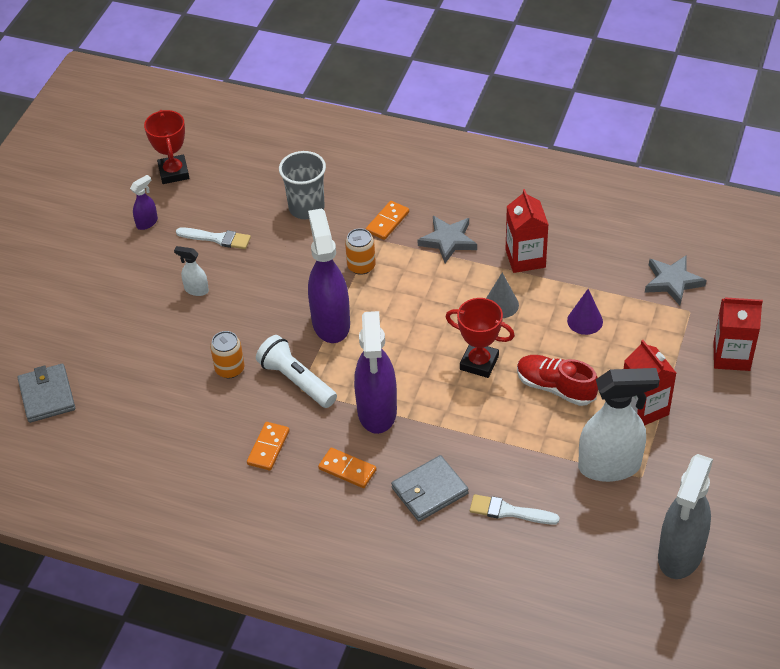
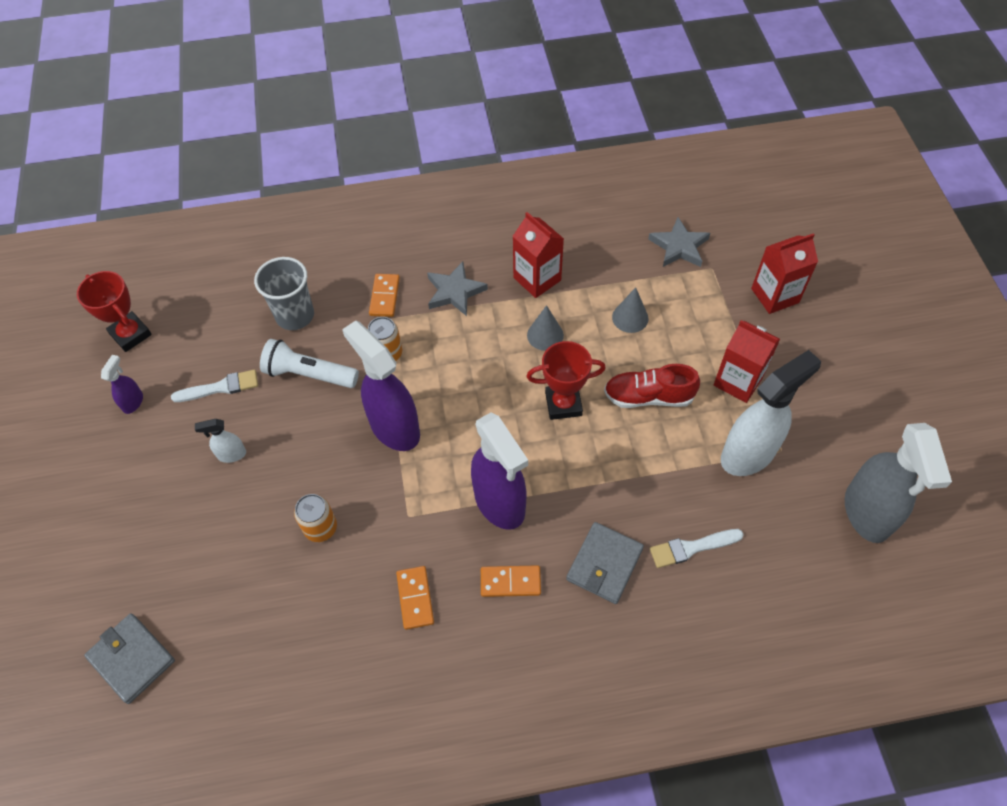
camera: 30 degrees left, 10 degrees up
(296, 381) = (398, 508): white flashlight -> white flashlight (309, 374)
(585, 321) = (630, 317): purple cone -> grey cone

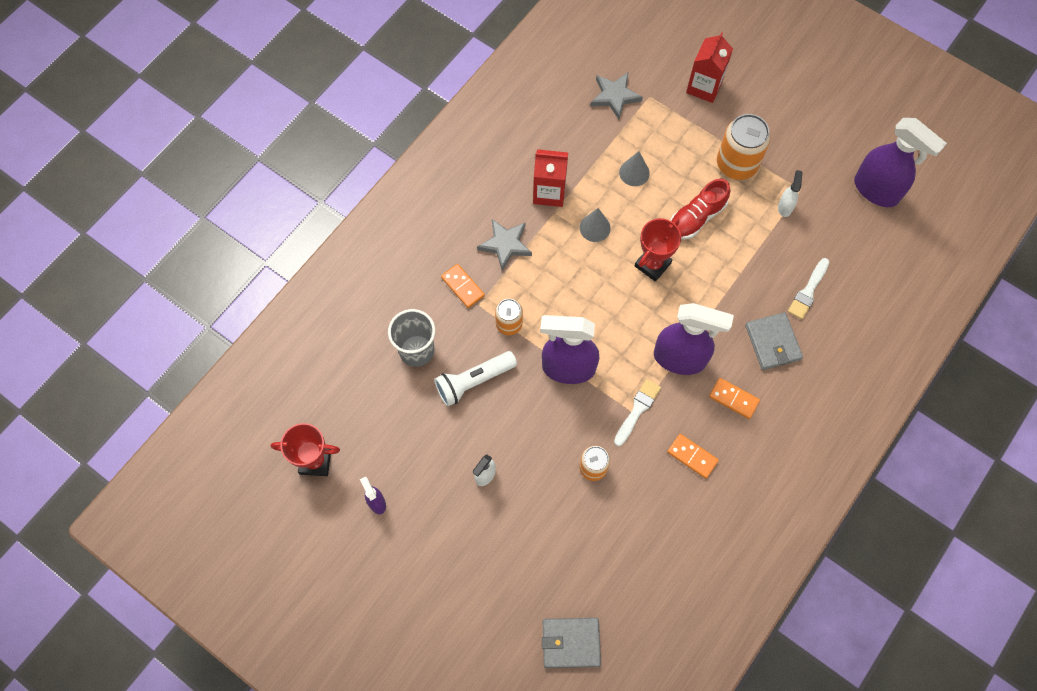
camera: 45 degrees left, 10 degrees up
(220, 387) = (425, 441): white brush -> white brush (637, 410)
(510, 582) = (733, 399): orange domino -> orange domino turned 75 degrees clockwise
(738, 381) = (736, 164): red carton -> orange can
(748, 454) = (785, 207): white spray bottle -> white spray bottle, size x0.45
(867, 513) = (876, 190): grey spray bottle -> purple spray bottle

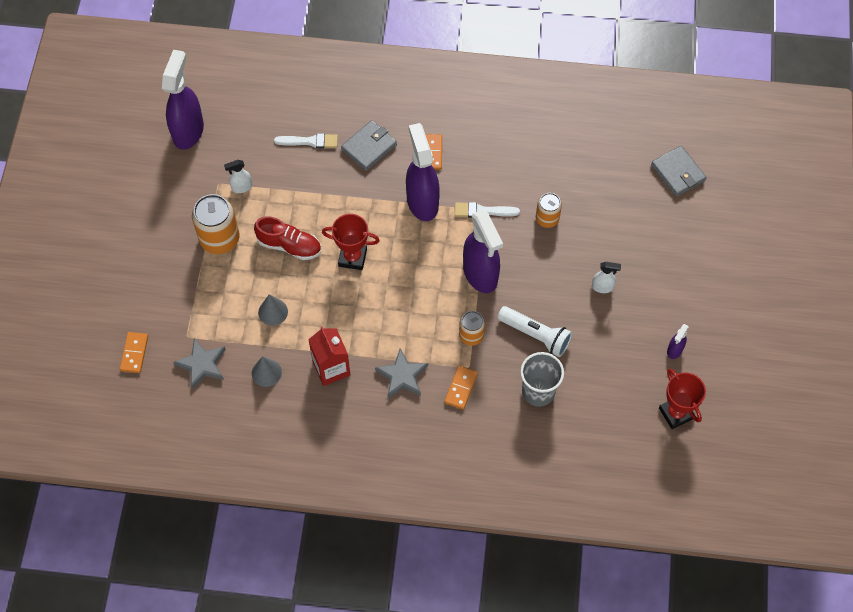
camera: 120 degrees left, 5 degrees down
(595, 228) = (344, 316): grey cone -> grey cone (266, 372)
(692, 456) = (494, 160): orange domino -> orange domino (134, 353)
(704, 87) = (152, 298): red carton -> none

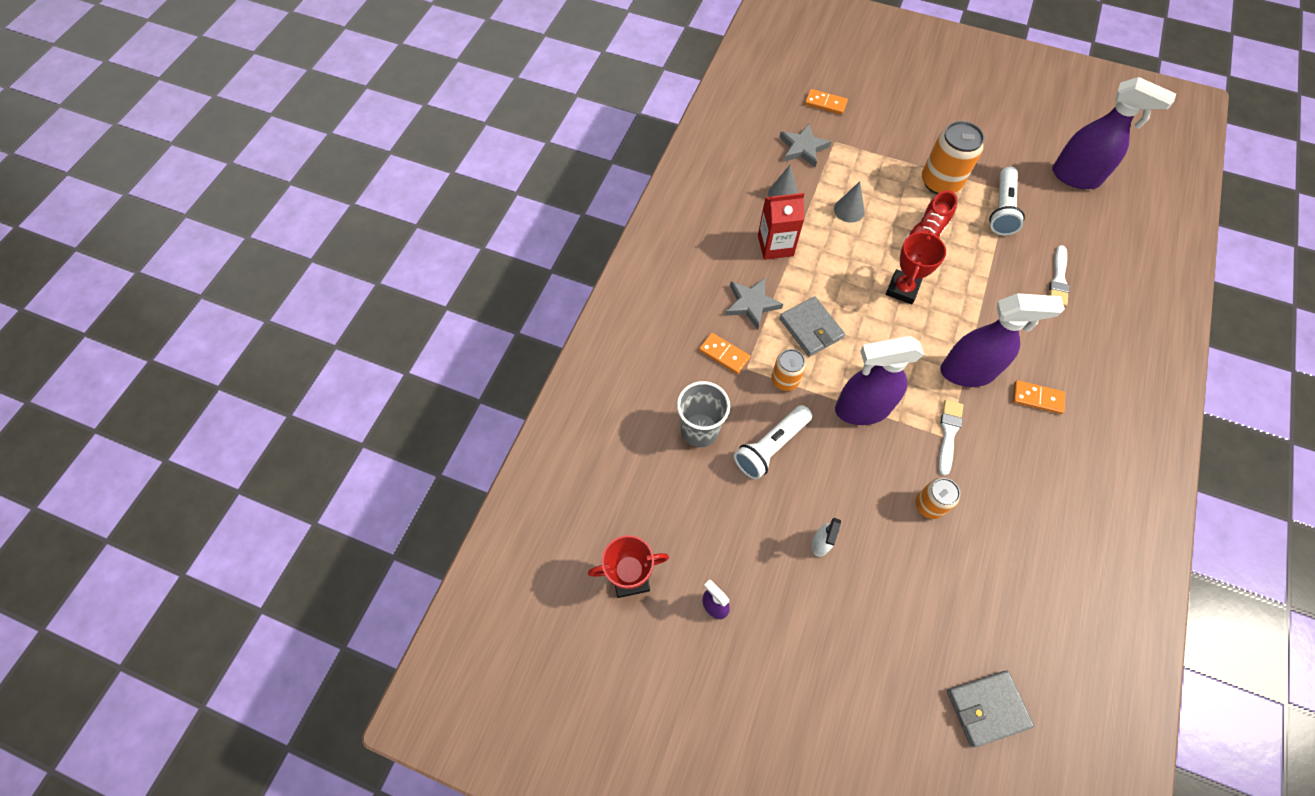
camera: 105 degrees right, 0 degrees up
(241, 187) = (1001, 209): white spray bottle -> white flashlight
(369, 147) = (1048, 334): grey wallet -> grey wallet (811, 328)

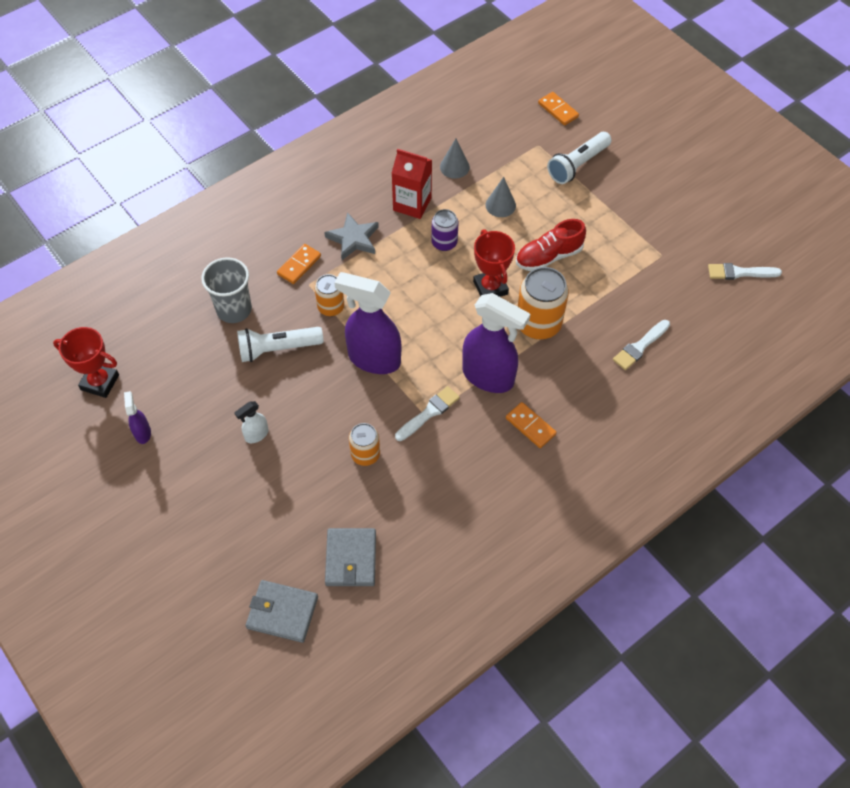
camera: 30 degrees right, 5 degrees down
(724, 354) = (299, 265): orange domino -> orange domino turned 60 degrees clockwise
(803, 148) = (504, 138): grey star -> none
(811, 328) = (386, 280): grey wallet -> grey wallet (351, 559)
(831, 268) = (444, 243): none -> purple can
(902, 289) = (490, 288): red trophy -> red trophy turned 75 degrees counterclockwise
(940, 182) = (604, 219): orange can -> orange can (538, 324)
(1001, 209) = (641, 267): white flashlight -> white flashlight (577, 165)
(1076, 177) = (739, 273): purple spray bottle -> white brush

